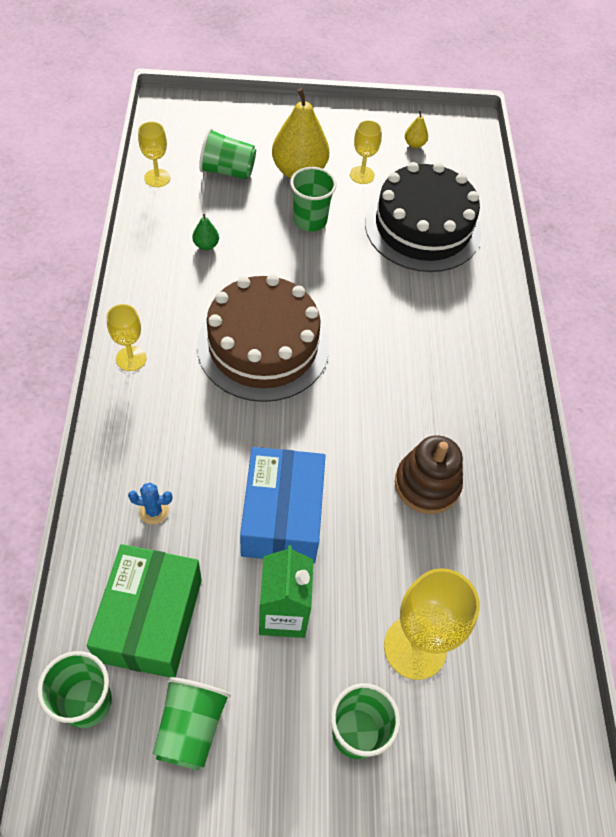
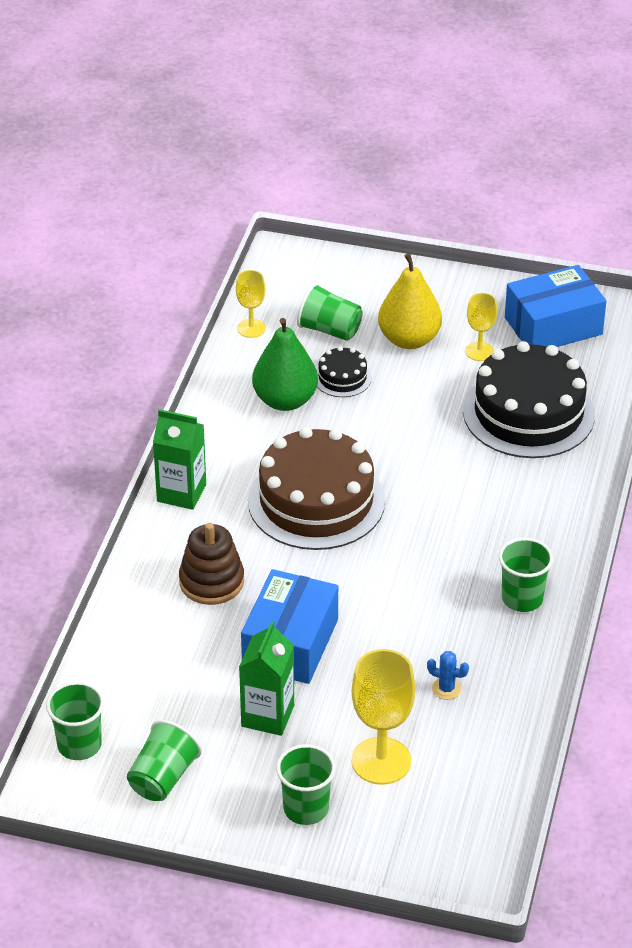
camera: 20 degrees right, 15 degrees down
(131, 358) = (181, 493): yellow goblet -> green carton
(150, 619) = (147, 698): green box -> none
(154, 511) = (171, 620): blue cactus -> blue cactus (446, 689)
(206, 245) = (285, 400): green pear -> green pear, size x2.31
(251, 215) = (342, 378): none -> black cake
(310, 220) = (404, 390): green cup -> green cup (522, 598)
(414, 144) = (553, 326): yellow pear -> blue box
(427, 484) = (441, 641): brown stacking toy -> brown stacking toy (211, 581)

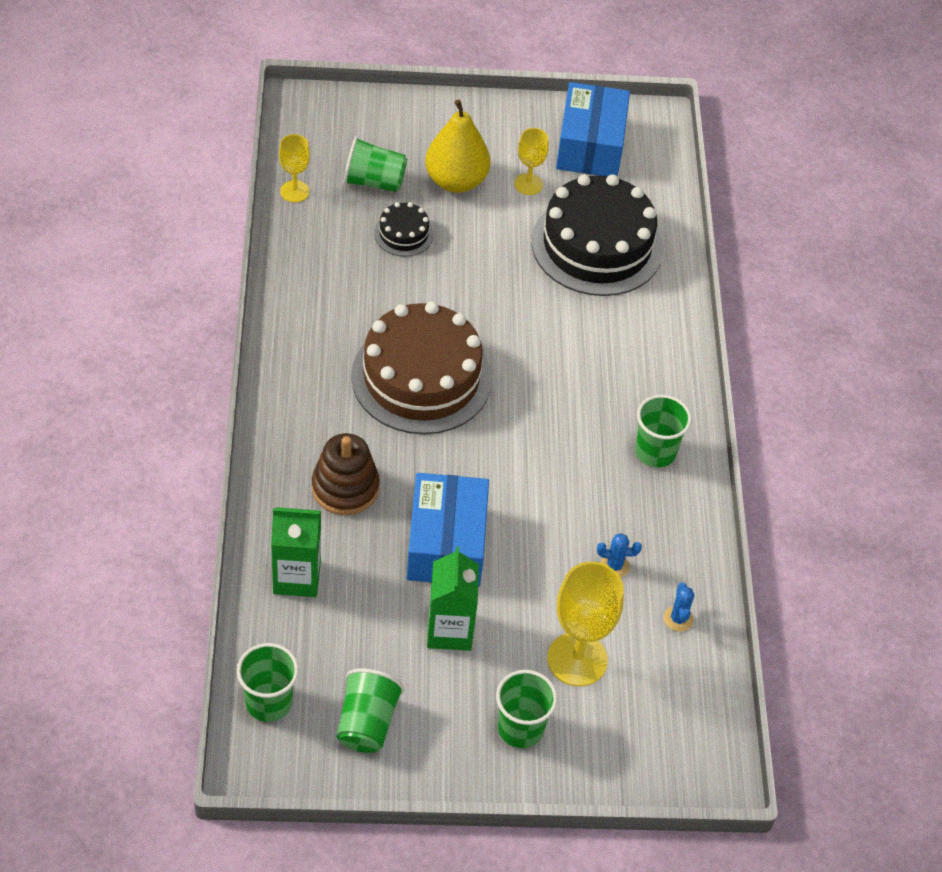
camera: 20 degrees left, 10 degrees up
(181, 493) = (282, 391): green carton -> green carton (297, 577)
(285, 400) = (354, 268): green pear -> none
(493, 744) = (678, 619): none -> blue cactus
(553, 326) = (590, 145): blue box -> blue box turned 45 degrees counterclockwise

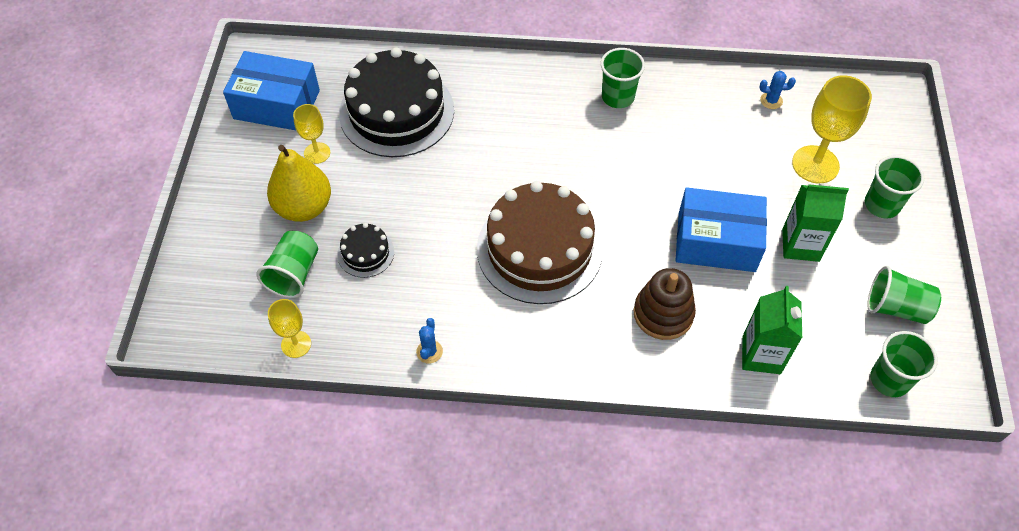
camera: 80 degrees left, 5 degrees up
(614, 566) = (728, 133): blue cactus -> blue cactus (429, 351)

